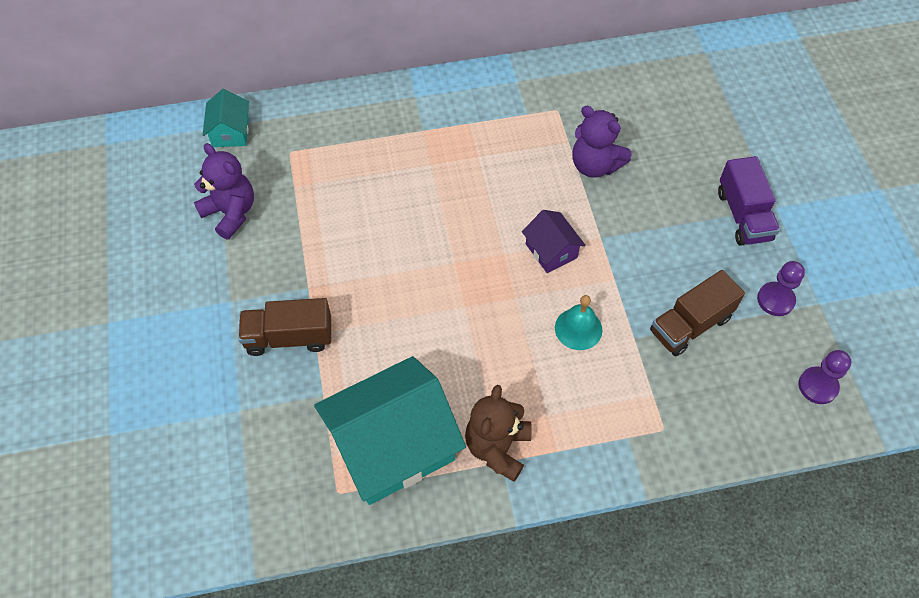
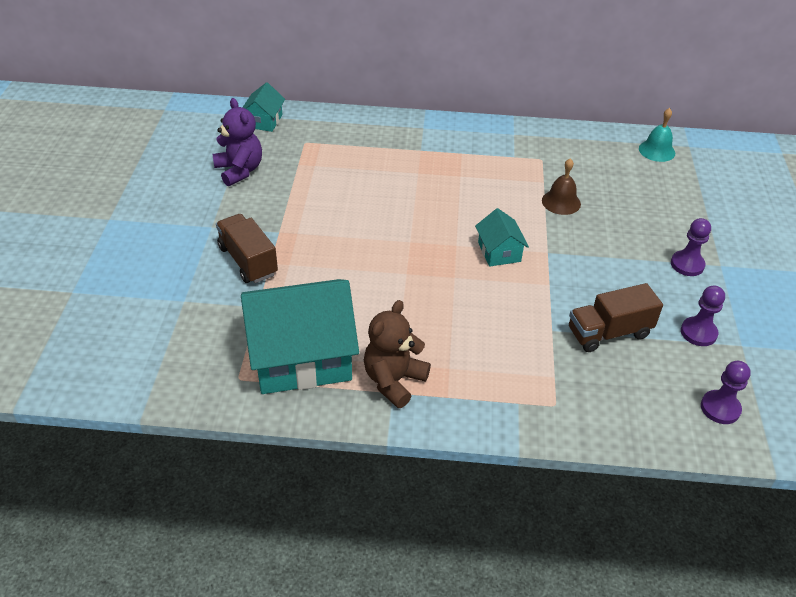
camera: 15 degrees right, 15 degrees down
(289, 337) = (248, 261): brown truck -> brown truck turned 45 degrees clockwise
(551, 251) = (499, 252): purple house -> turquoise house
(578, 328) = (502, 312): turquoise bell -> turquoise bell (657, 150)
(595, 165) = (561, 202): purple teddy bear -> brown bell
(743, 215) = (687, 264): purple truck -> purple pawn

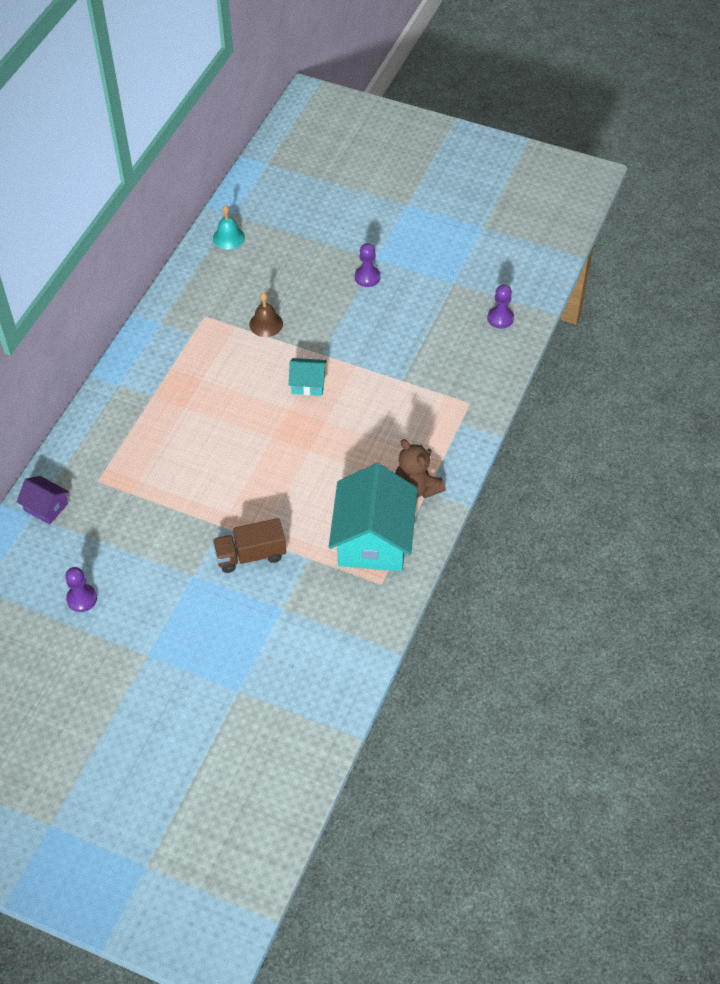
camera: 70 degrees left, 10 degrees up
(239, 171) = (119, 541): purple teddy bear -> none
(264, 121) = (46, 507): turquoise house -> purple house
(609, 332) = (416, 349): brown truck -> none
(698, 333) = (434, 300): purple pawn -> purple pawn (82, 598)

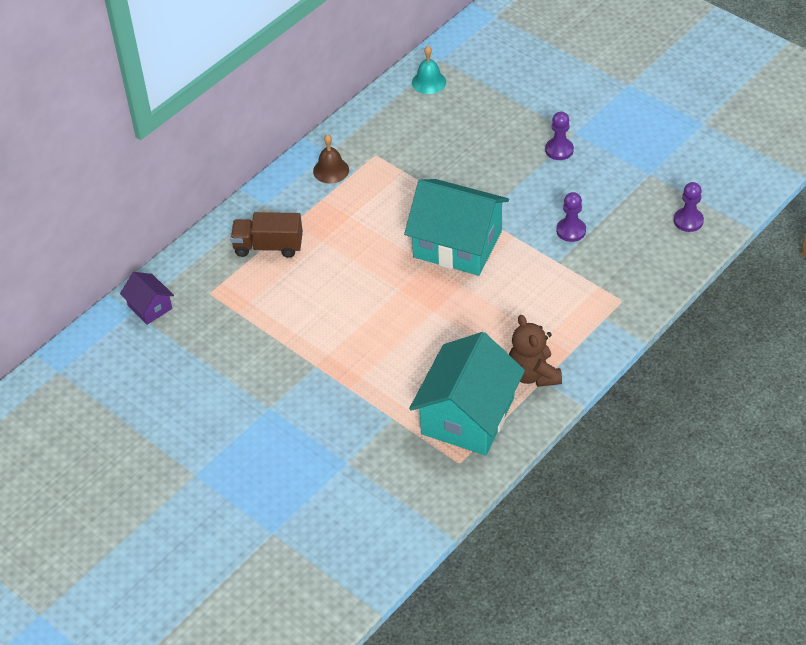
camera: 20 degrees right, 5 degrees down
(82, 598) = (151, 404): purple pawn -> purple pawn (571, 230)
(250, 555) = (334, 401): brown truck -> brown truck (268, 246)
(266, 324) = (435, 175): brown bell -> brown bell (331, 170)
(308, 384) = (457, 244): turquoise house -> turquoise house, size x2.11

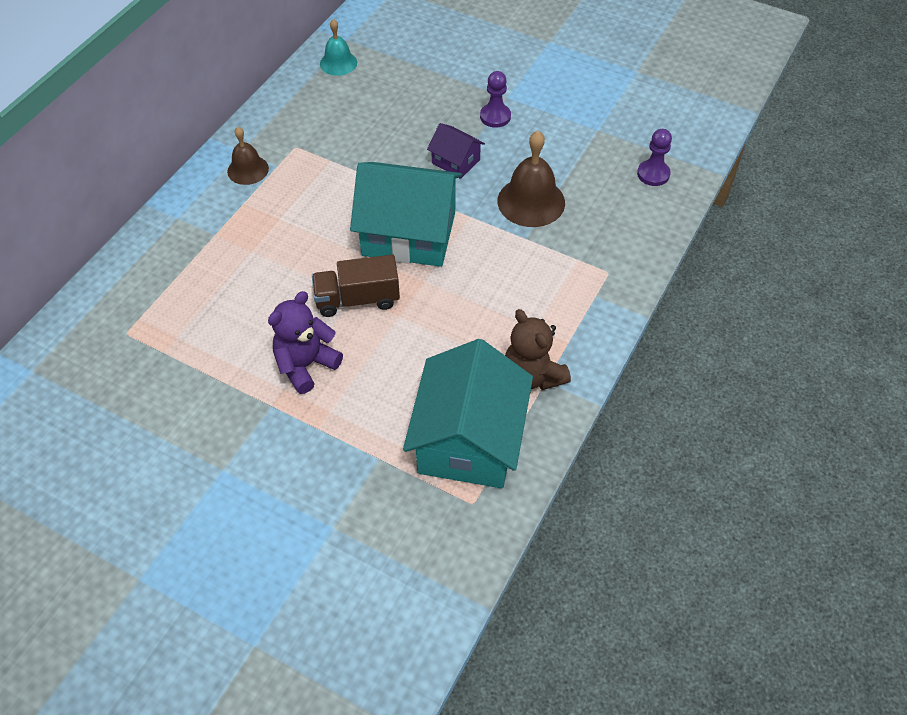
camera: 15 degrees left, 5 degrees up
(150, 307) = (52, 361): purple house -> purple house (456, 161)
(268, 246) = (189, 266): brown truck -> brown truck (357, 299)
(349, 339) = (306, 365): none -> purple teddy bear
(571, 230) = (531, 201): purple pawn -> brown bell

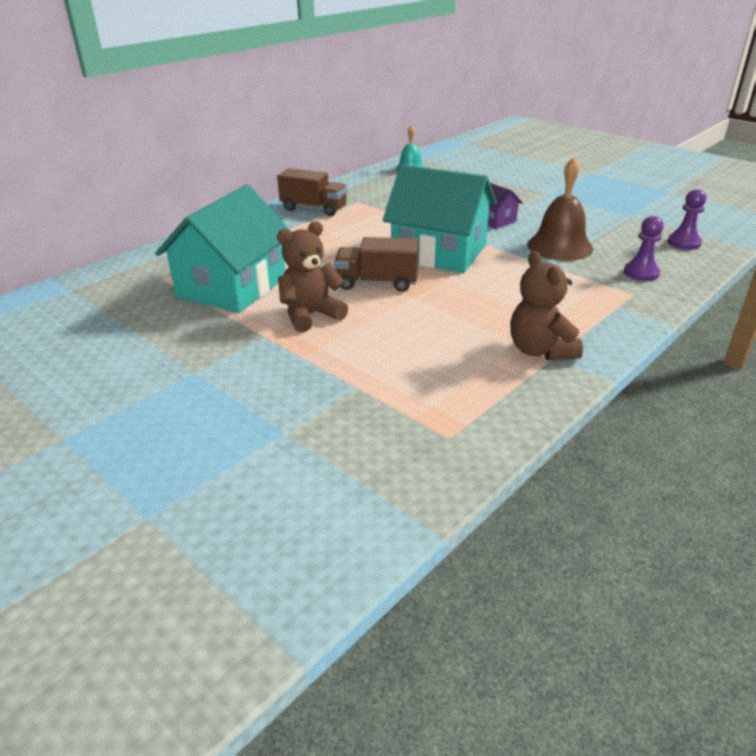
camera: 15 degrees right, 20 degrees down
(248, 170) = (314, 209): brown bell -> brown truck
(306, 365) = (311, 315): purple teddy bear -> brown teddy bear
(468, 440) = (458, 387): turquoise house -> turquoise house (232, 287)
(495, 116) = (535, 202): purple pawn -> purple pawn (641, 273)

